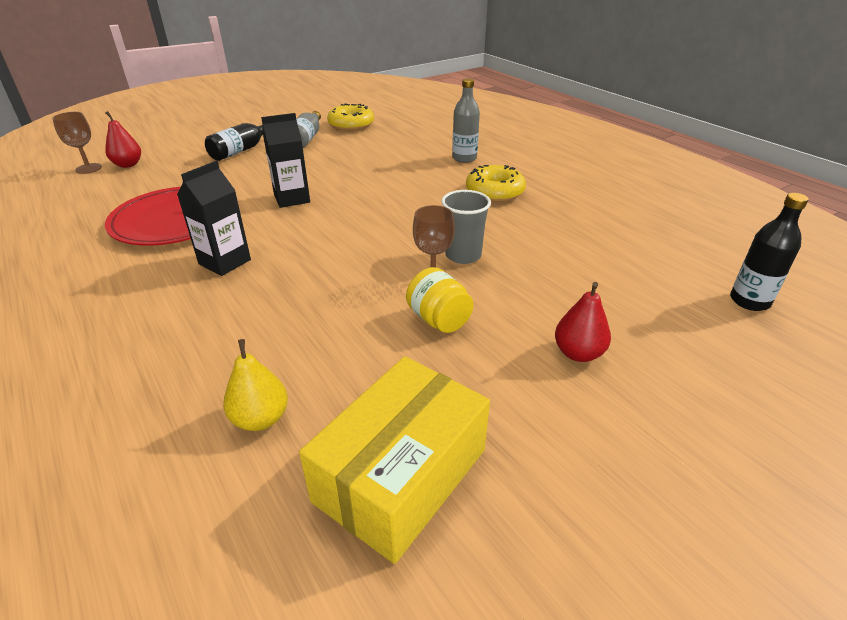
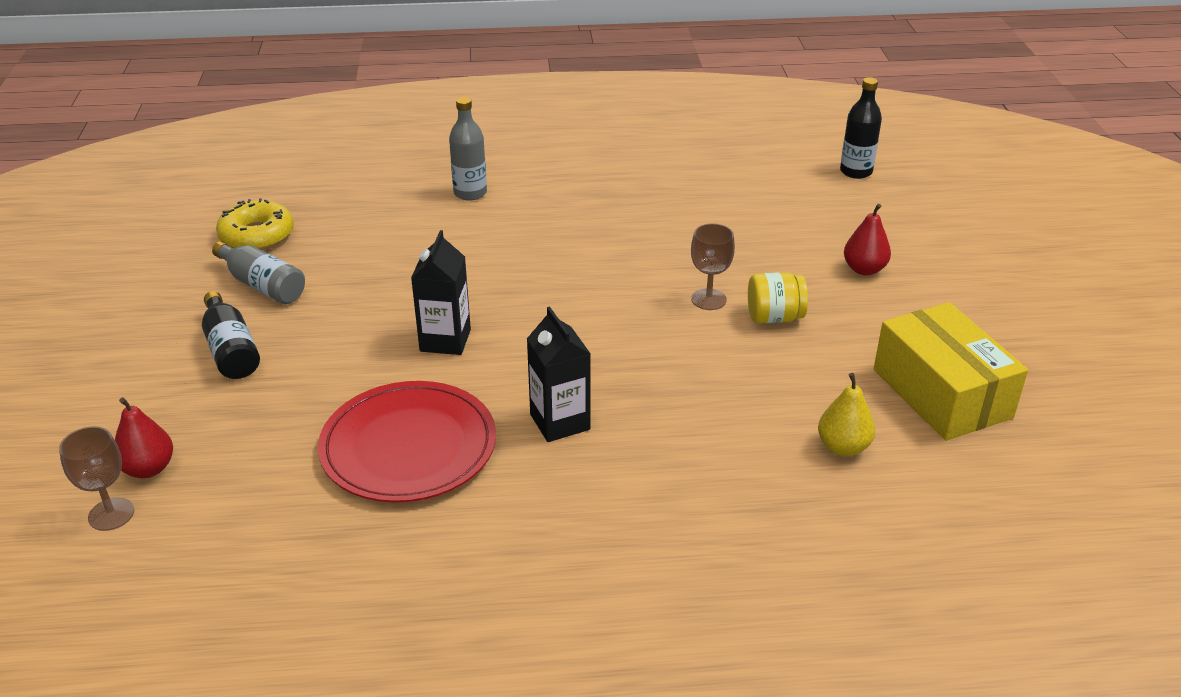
camera: 60 degrees left, 0 degrees up
(463, 255) = (682, 269): grey cup -> none
(494, 192) = (573, 206): yellow donut -> none

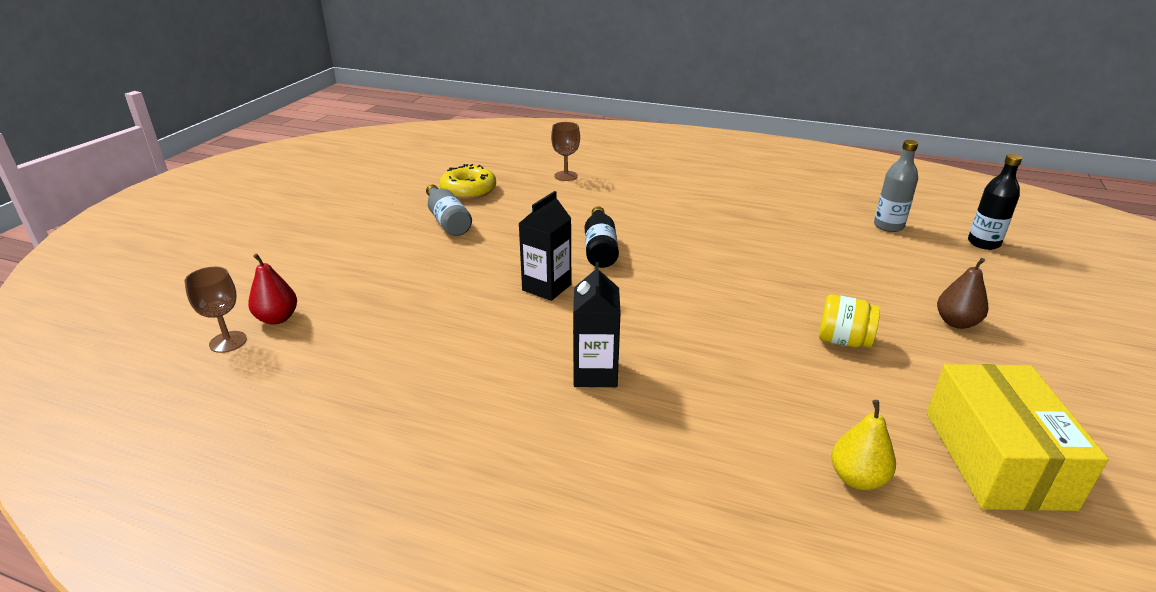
camera: 25 degrees right, 5 degrees down
(231, 350) = (394, 256): black bottle -> black bottle (600, 248)
(408, 446) = (462, 357): red plate -> none
(470, 193) = (635, 194): grey bottle -> grey bottle (888, 226)
(708, 299) = (787, 311): brown goblet -> brown goblet (566, 176)
(864, 269) = (956, 322): red pear -> brown pear

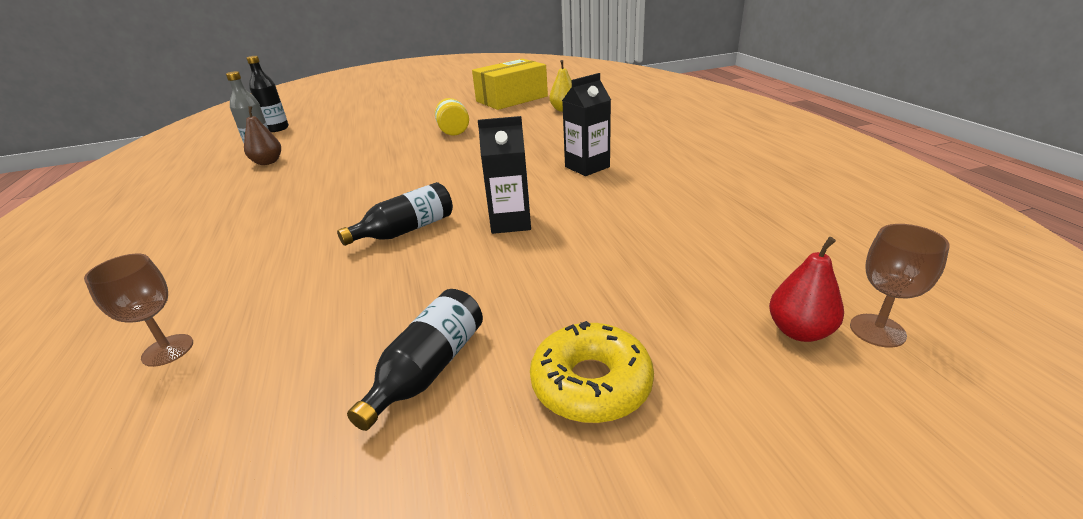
camera: 125 degrees left, 0 degrees up
(447, 221) = (428, 369): grey bottle -> black bottle
(468, 190) = (283, 427): yellow donut -> yellow donut (591, 383)
(956, 322) = (400, 118): brown pear -> brown pear (268, 162)

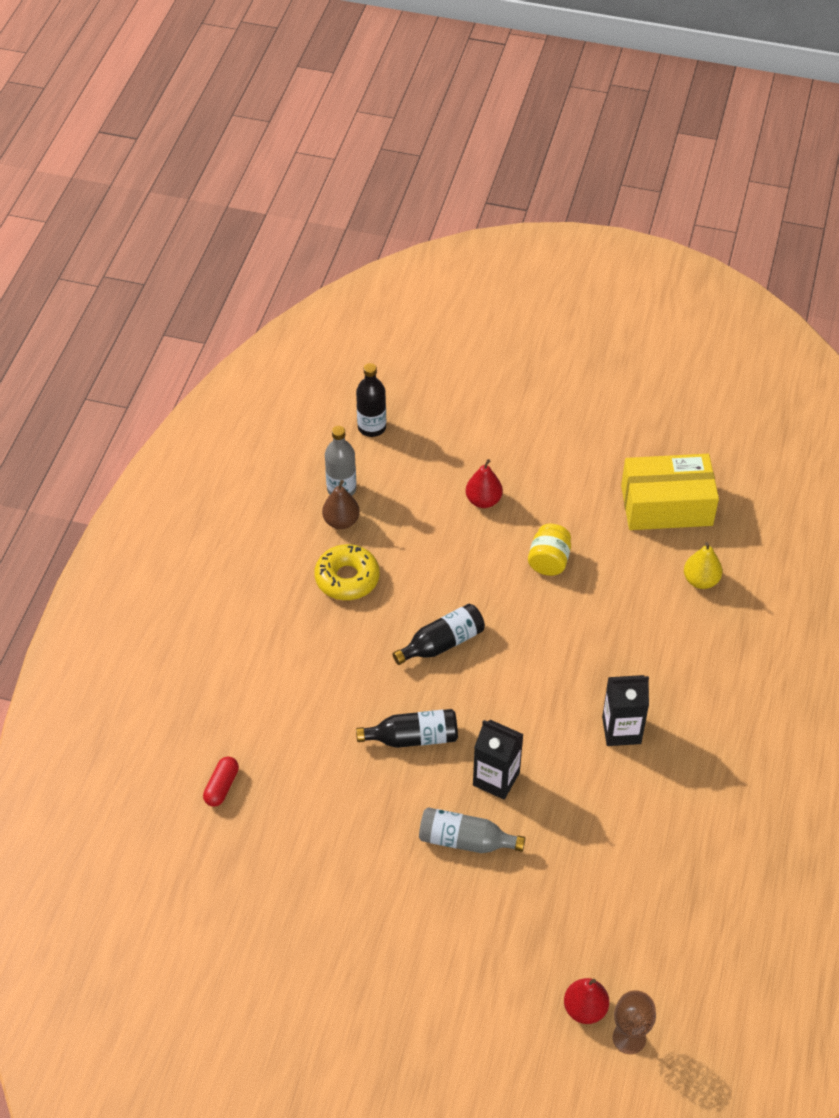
camera: 30 degrees right, 20 degrees up
(168, 350) = (221, 786): brown goblet -> red capsule
(384, 127) = (483, 500): none -> red pear
(428, 369) = (360, 900): black bottle -> black bottle (442, 643)
(518, 268) = (465, 840): none -> grey bottle
(591, 383) = (438, 967): yellow donut -> yellow donut (347, 578)

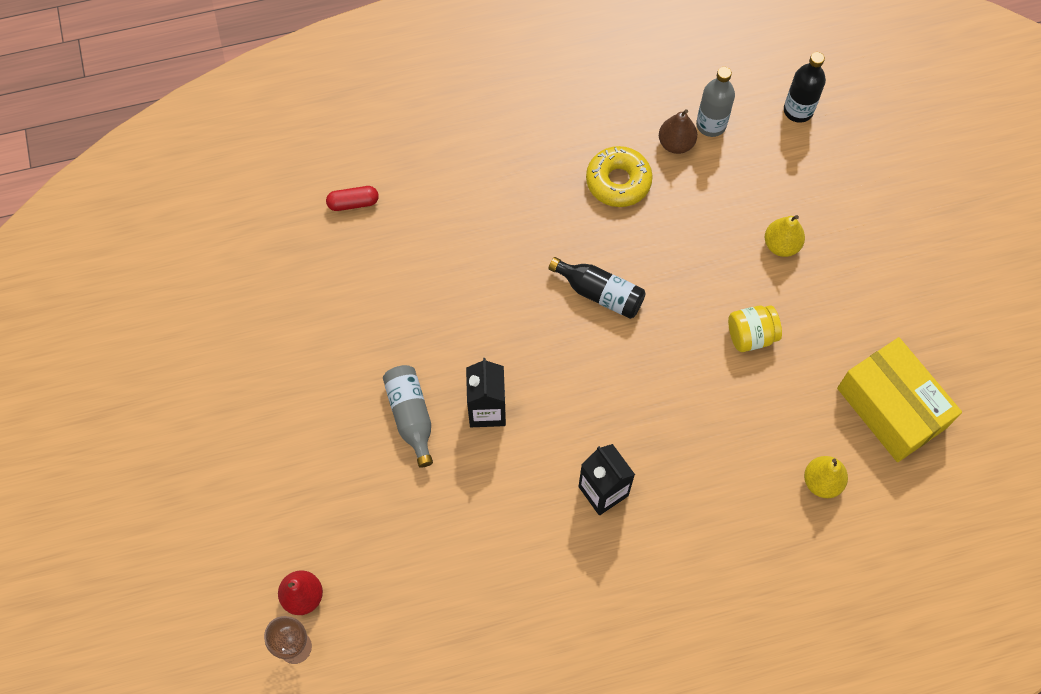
camera: 60 degrees right, 15 degrees up
(413, 737) = (488, 321): black bottle -> none
(483, 500) = (781, 245): red pear -> yellow pear

